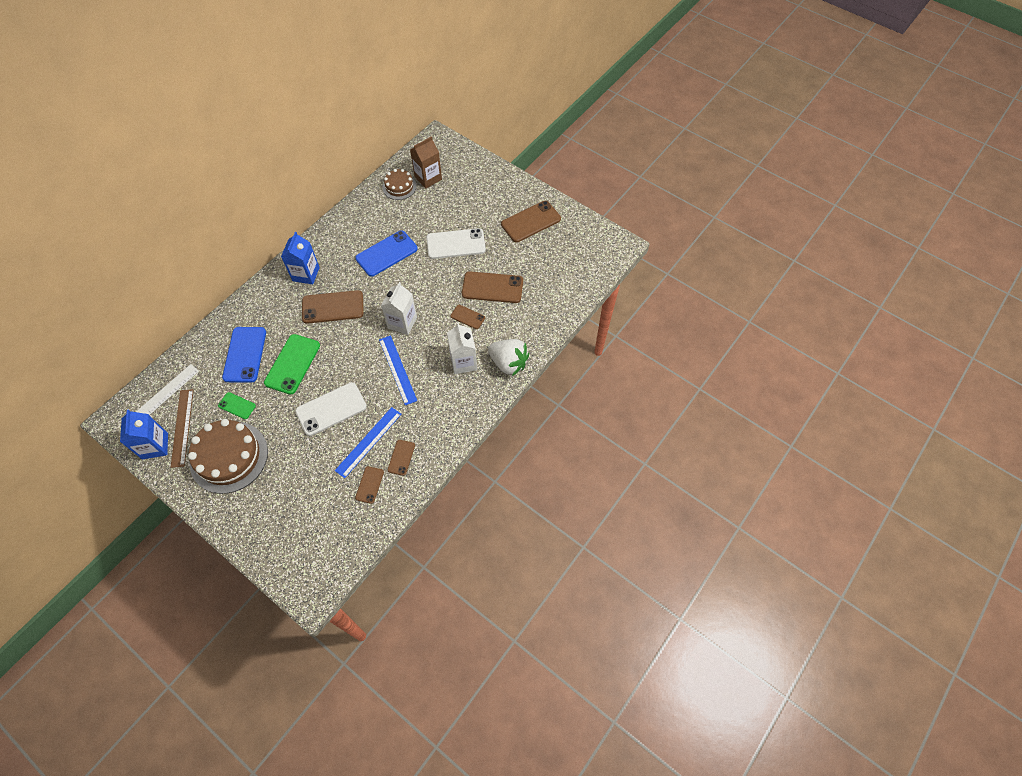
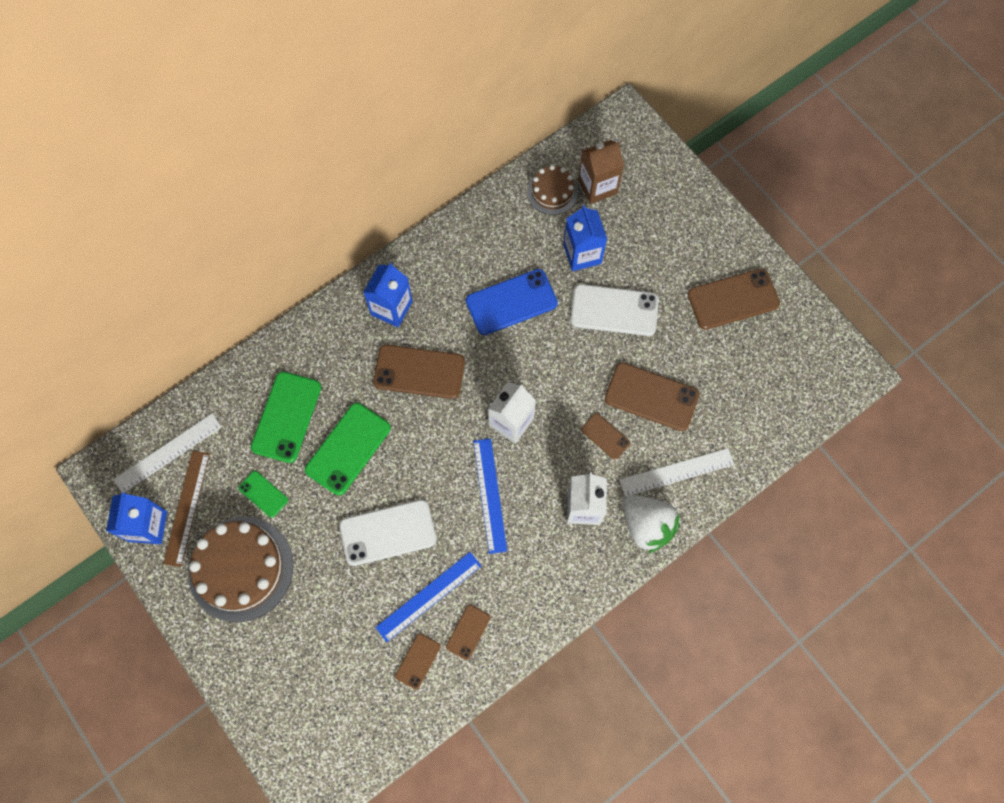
camera: 15 degrees right, 10 degrees up
(245, 354) = (286, 417): blue phone -> green phone
(427, 217) = (582, 254): none -> blue carton
(520, 327) = (677, 472): none -> white ruler

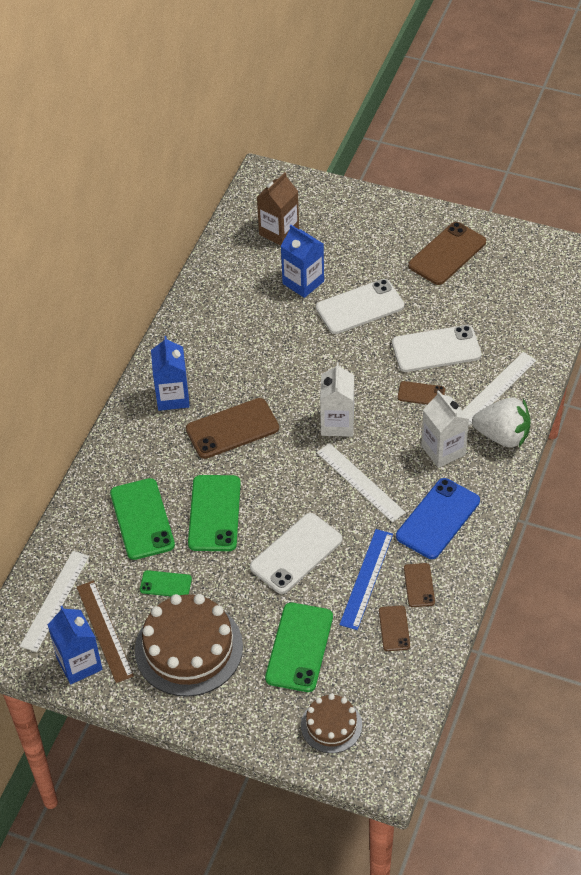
camera: 30 degrees left, 20 degrees down
(328, 627) = (299, 647): none -> green phone
(489, 495) = (360, 482): blue ruler -> white ruler
(511, 302) = (271, 343): blue phone -> blue phone (438, 519)
(552, 191) = (244, 253): brown cake -> brown cake (331, 725)
(651, 397) = (436, 349): brown phone -> white phone

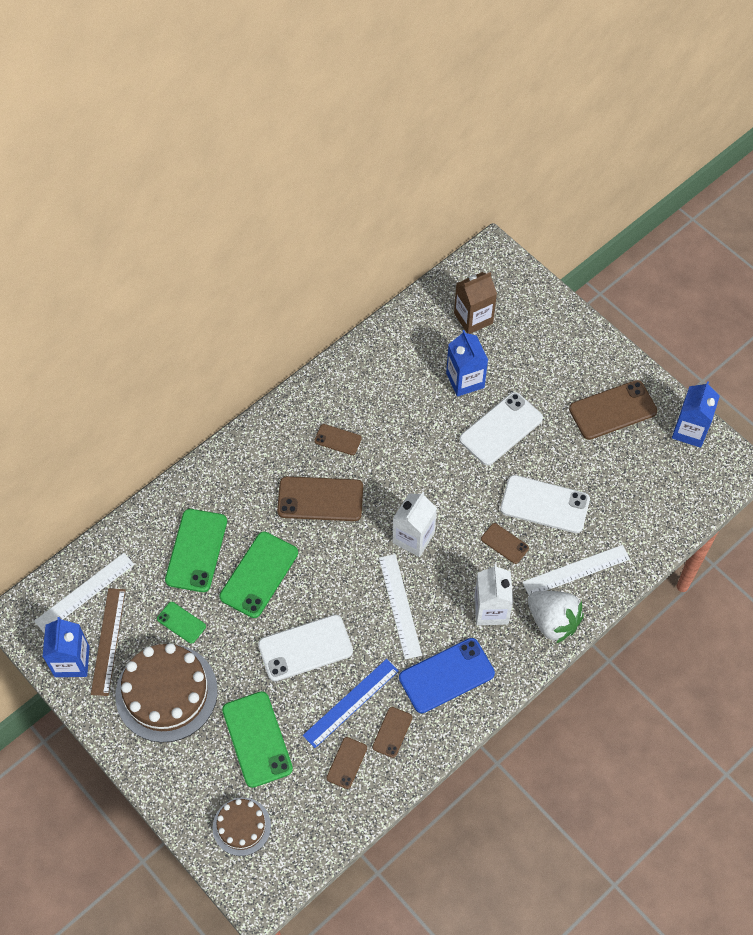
camera: 25 degrees right, 10 degrees up
(172, 397) = (287, 443): blue carton -> blue carton (690, 430)
(217, 375) = (338, 439): none -> brown phone
(299, 647) = (257, 739): green phone -> green phone turned 60 degrees counterclockwise
(360, 307) = (501, 429): white phone -> white phone turned 45 degrees counterclockwise

